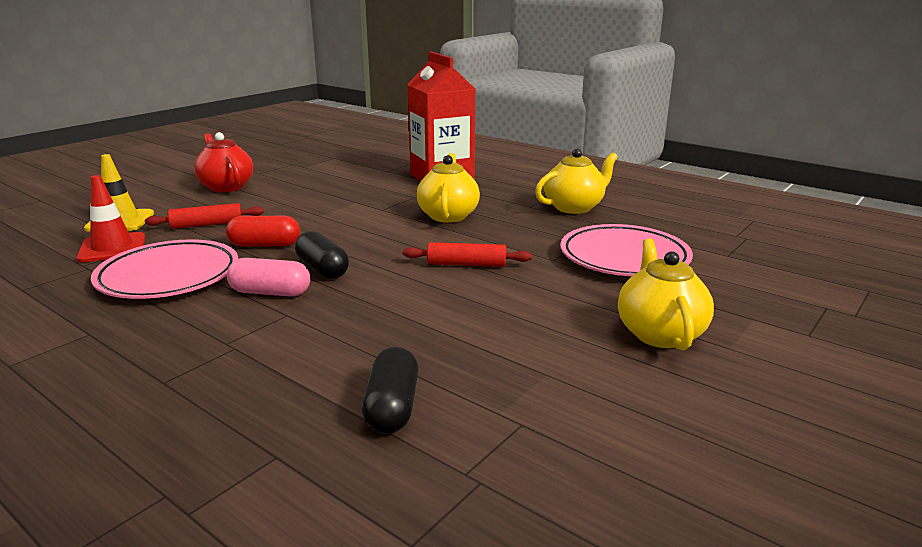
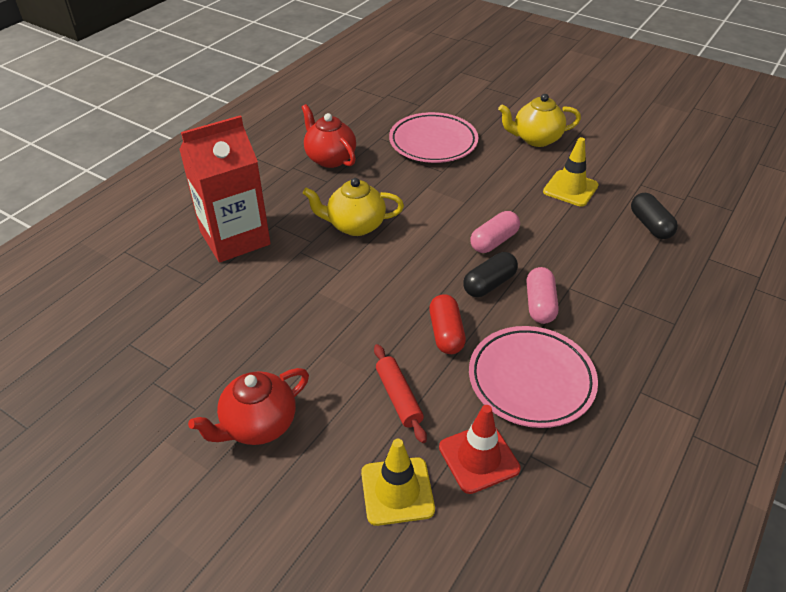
camera: 95 degrees left, 20 degrees up
(392, 407) = (650, 225): black capsule -> black capsule turned 75 degrees clockwise
(397, 278) = (494, 241): none -> pink capsule
(466, 264) = (461, 210): red rolling pin -> none
(509, 345) = (570, 188): none -> yellow traffic cone
(574, 207) = (330, 158): yellow teapot -> red teapot

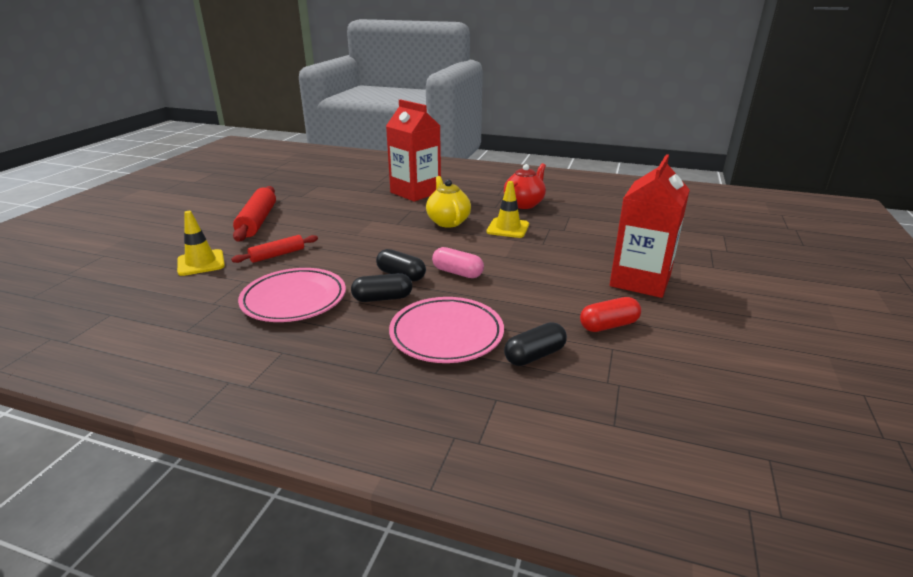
camera: 75 degrees right, 15 degrees down
(258, 425) = (257, 221): red teapot -> red rolling pin
(433, 142) = (583, 235): pink plate -> pink plate (446, 334)
(446, 333) = (340, 264): red capsule -> red capsule (608, 325)
(479, 458) = (221, 286): red traffic cone -> none
(536, 139) = (640, 281): yellow teapot -> red carton
(540, 304) = (382, 298): pink capsule -> black capsule
(570, 188) = (566, 304): yellow traffic cone -> yellow traffic cone (508, 228)

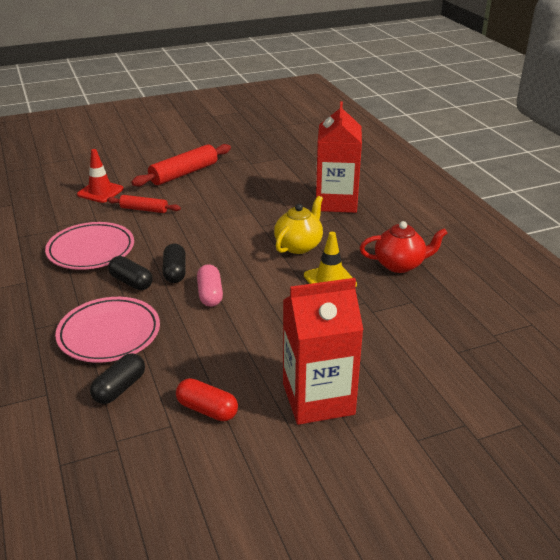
camera: 50 degrees right, 5 degrees up
(201, 263) = (100, 192): yellow traffic cone -> red traffic cone
(534, 355) = (120, 388): black capsule -> black capsule turned 75 degrees counterclockwise

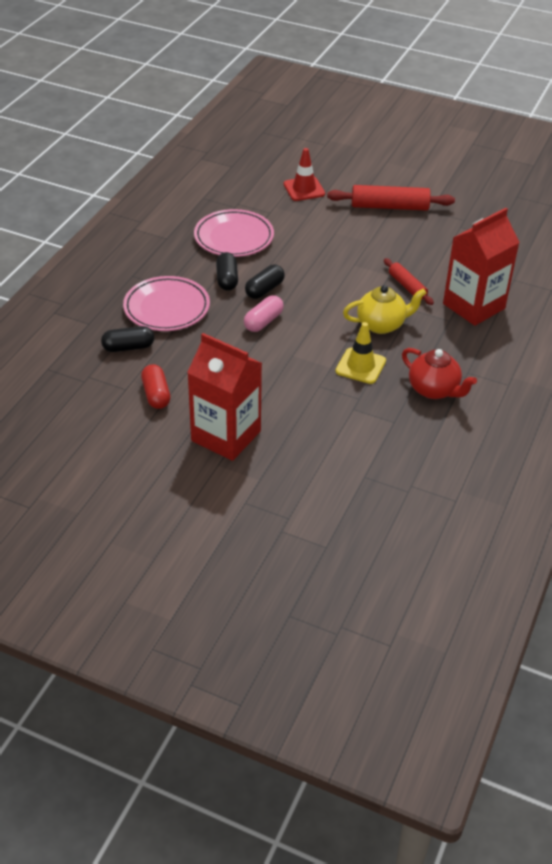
camera: 45 degrees right, 10 degrees up
(144, 209) = (314, 224): red rolling pin -> red rolling pin (407, 286)

